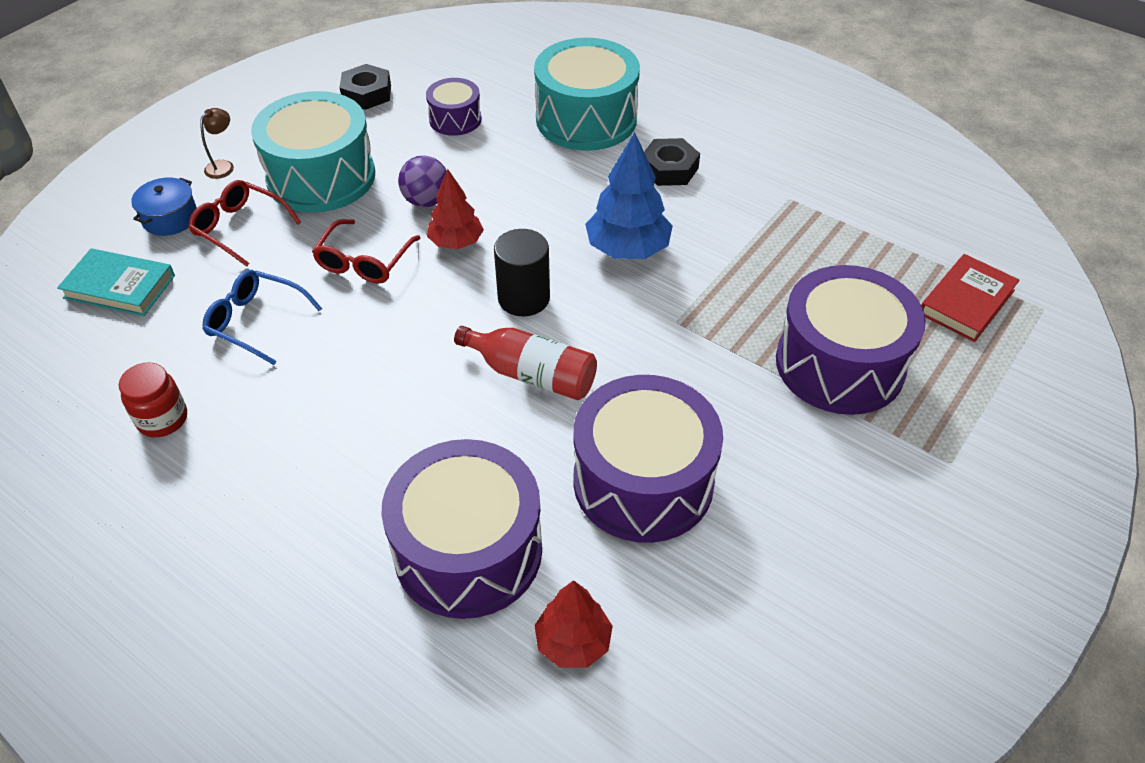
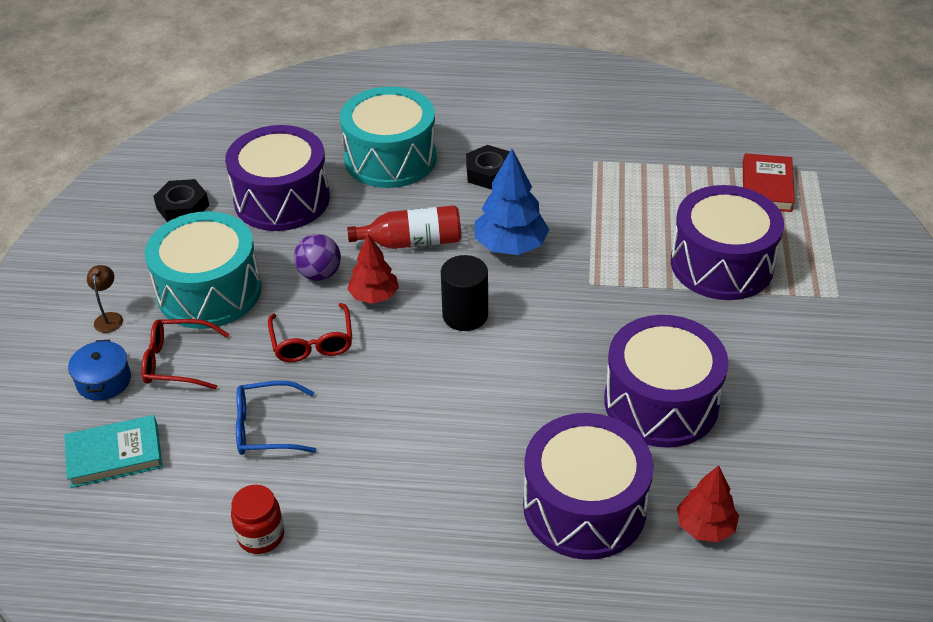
camera: 30 degrees left, 5 degrees down
(455, 119) = (282, 199): purple drum -> purple drum, size x1.93
(532, 375) = (521, 367): red bottle -> red bottle (412, 242)

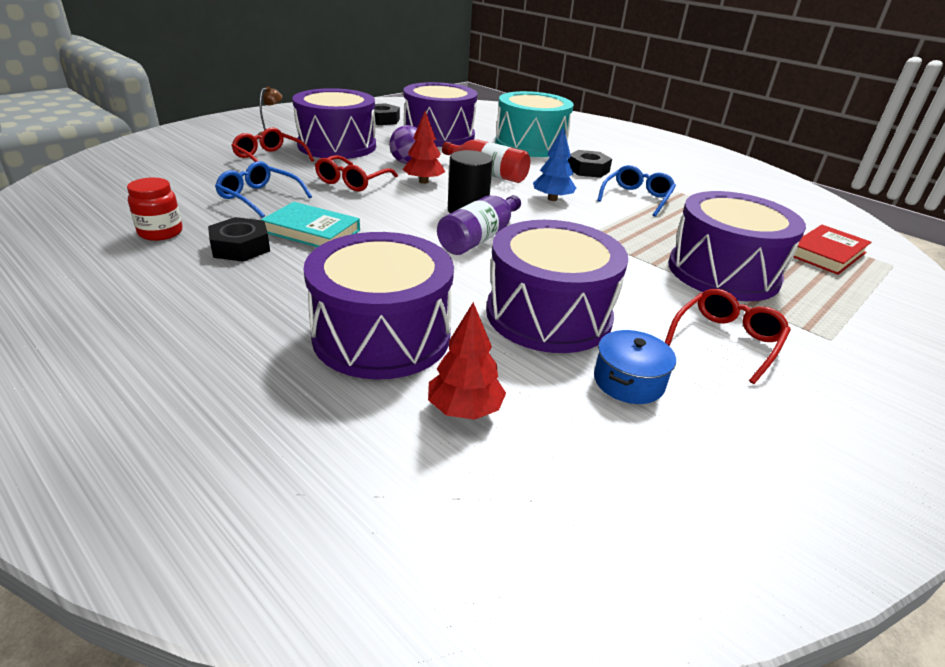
camera: 35 degrees right, 10 degrees down
(104, 381) = (223, 149): blue pot -> blue pot (628, 381)
(114, 455) = (169, 171): turquoise book -> turquoise book (312, 231)
(209, 291) = (337, 146): turquoise drum -> purple drum
(355, 500) = (240, 247): none -> black nut
(510, 246) = (552, 199): blue tree -> blue tree, size x0.66
(518, 347) = (479, 238): none -> purple bottle
(573, 196) = (636, 198): none -> blue glasses
(784, 345) = (726, 340): none -> red glasses

